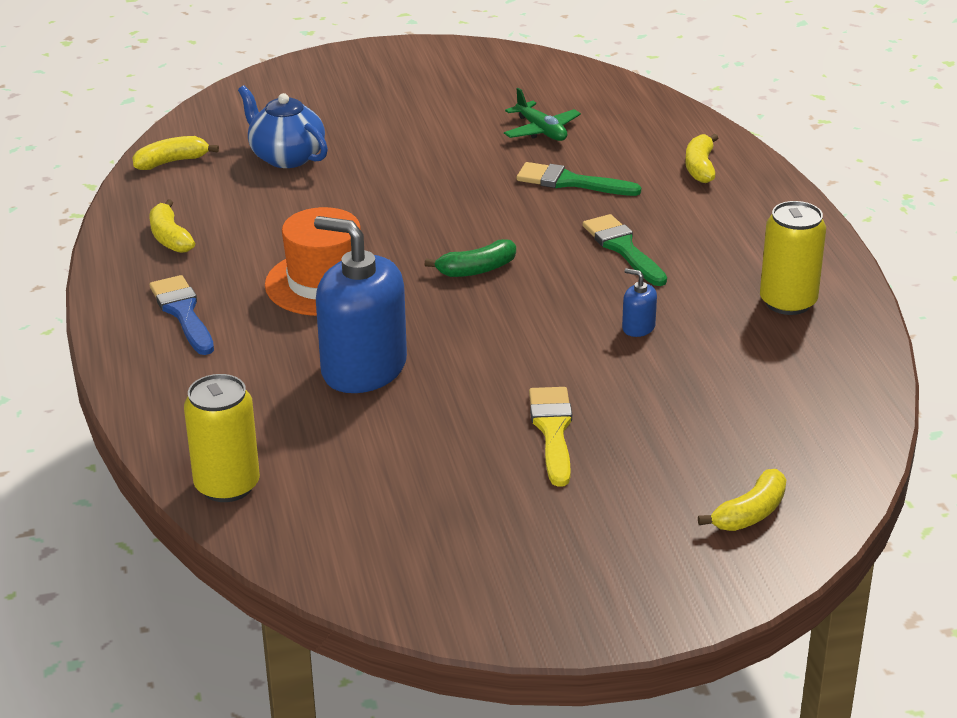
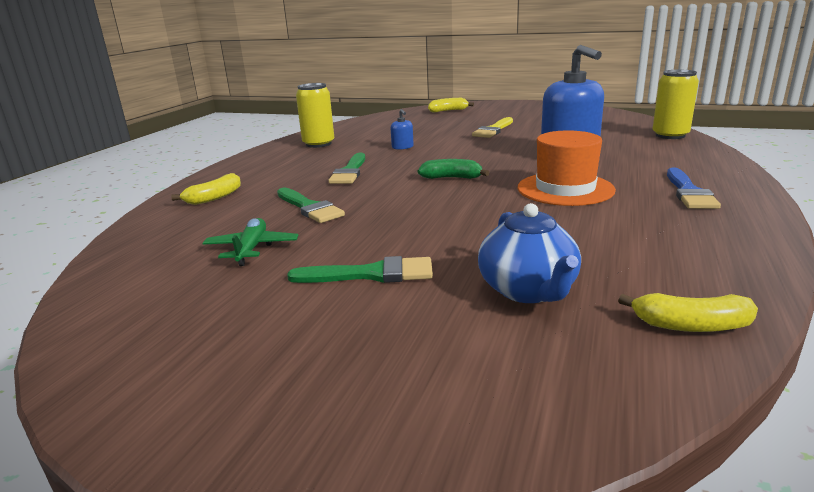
camera: 145 degrees left, 10 degrees down
(170, 237) = (698, 241): yellow banana -> none
(412, 138) = (371, 274): none -> green brush

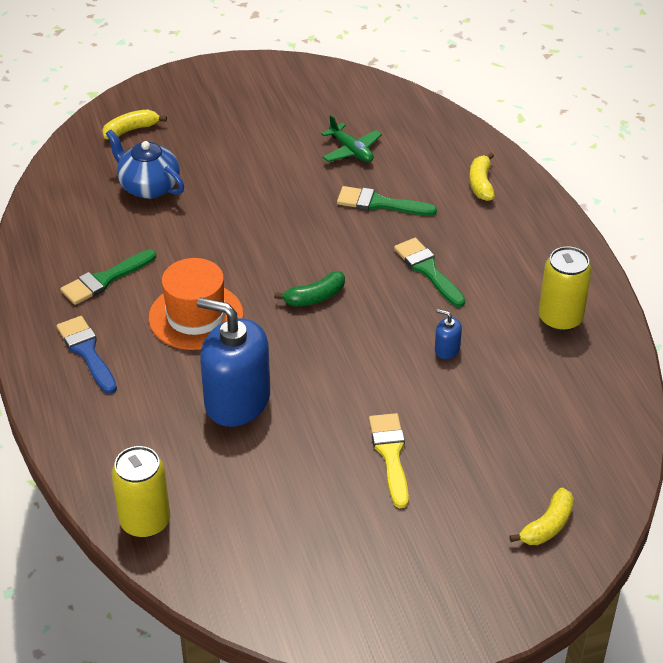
camera: 140 degrees right, 20 degrees up
(371, 274) = (248, 163): green brush -> green brush (105, 279)
(690, 325) = (56, 196): yellow banana -> yellow banana (131, 130)

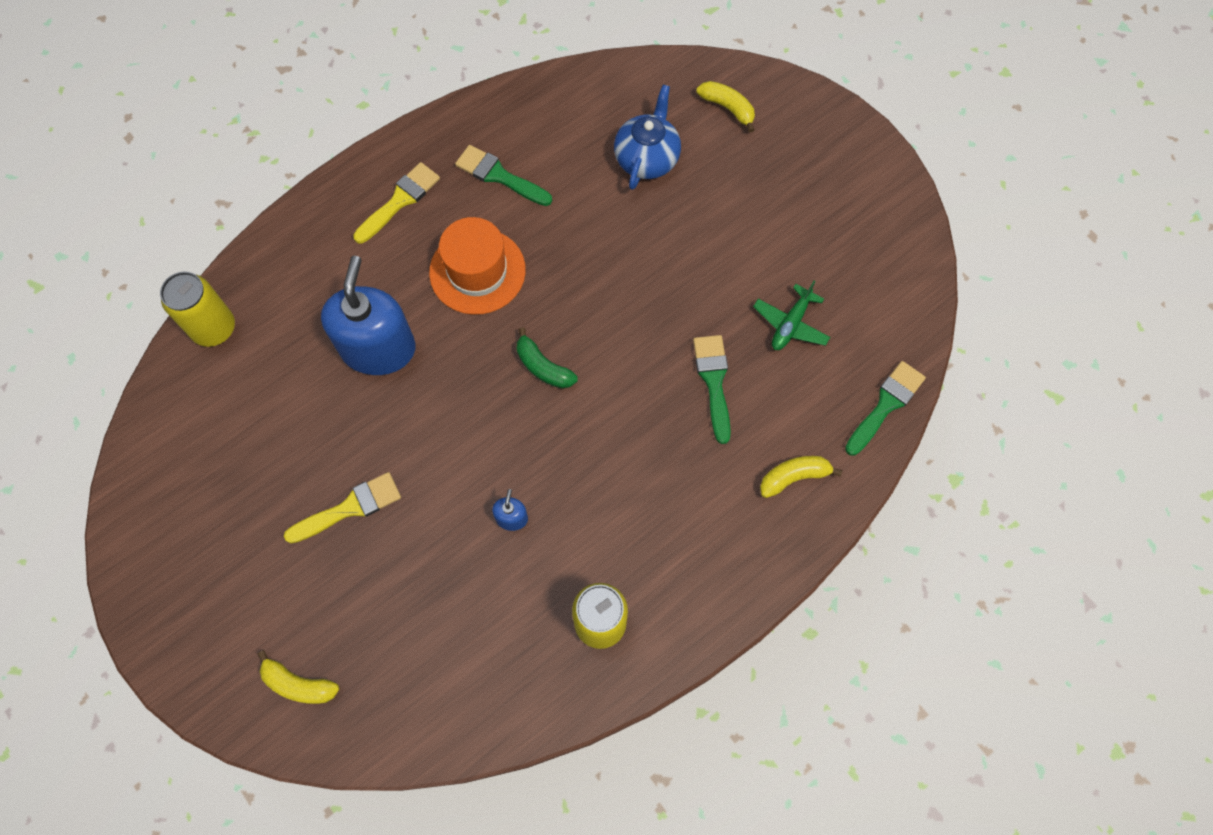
camera: 70 degrees right, 25 degrees up
(87, 352) = (400, 200): blue brush -> yellow brush
(428, 270) = (625, 463): green brush -> green brush (886, 405)

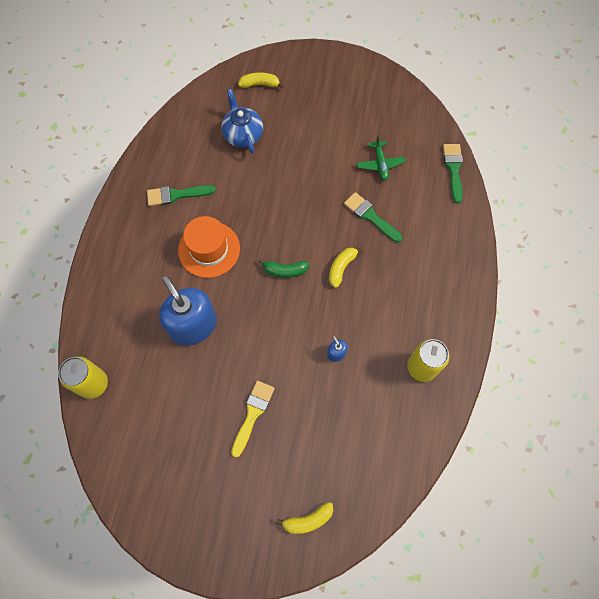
camera: 40 degrees left, 0 degrees up
(400, 200) = (135, 244): yellow brush -> none
(794, 477) = (444, 232): yellow banana -> yellow banana (341, 267)

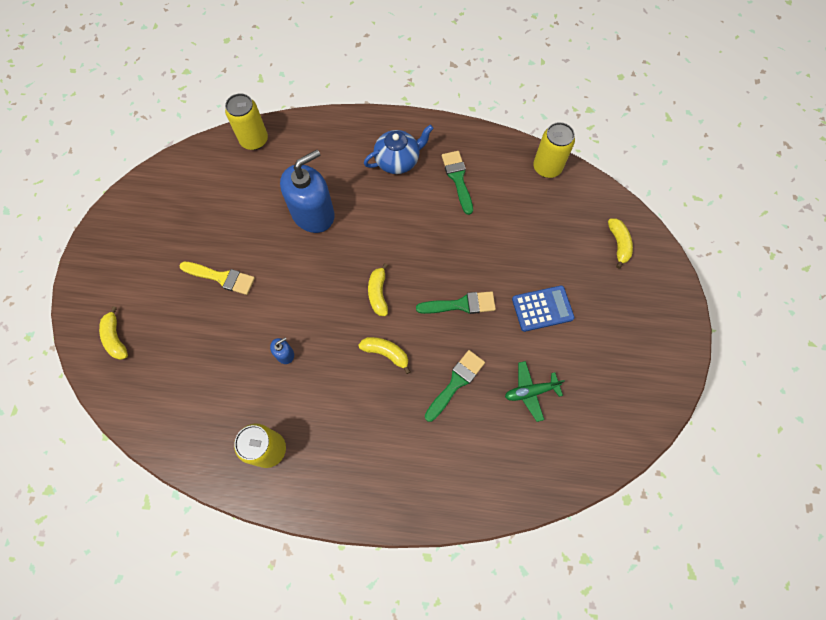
camera: 85 degrees right, 0 degrees up
(177, 123) = (547, 167): none -> yellow can
(209, 249) = (397, 217): orange hat -> none
(243, 135) = (544, 234): blue teapot -> blue teapot (398, 161)
(285, 270) = (378, 293): green banana -> yellow banana
(311, 146) = (542, 309): none -> blue calculator
(453, 169) = (538, 488): green brush -> green brush (461, 304)

